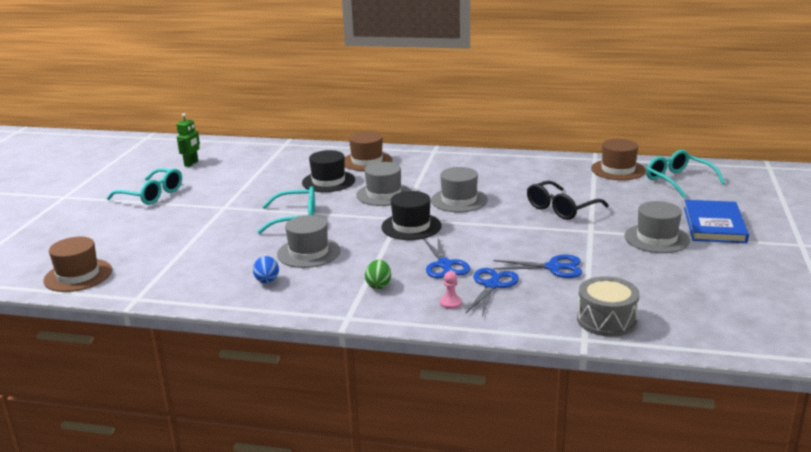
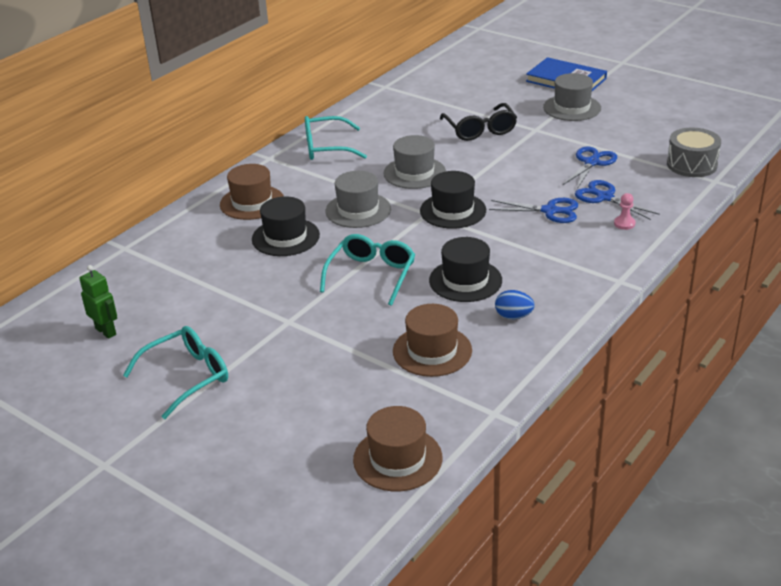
camera: 65 degrees left, 10 degrees up
(308, 252) = (465, 280): grey hat -> black hat
(378, 285) = (566, 253): green egg -> none
(618, 170) = (421, 84): brown hat -> brown hat (432, 351)
(678, 180) = (470, 67): turquoise glasses -> turquoise glasses (326, 148)

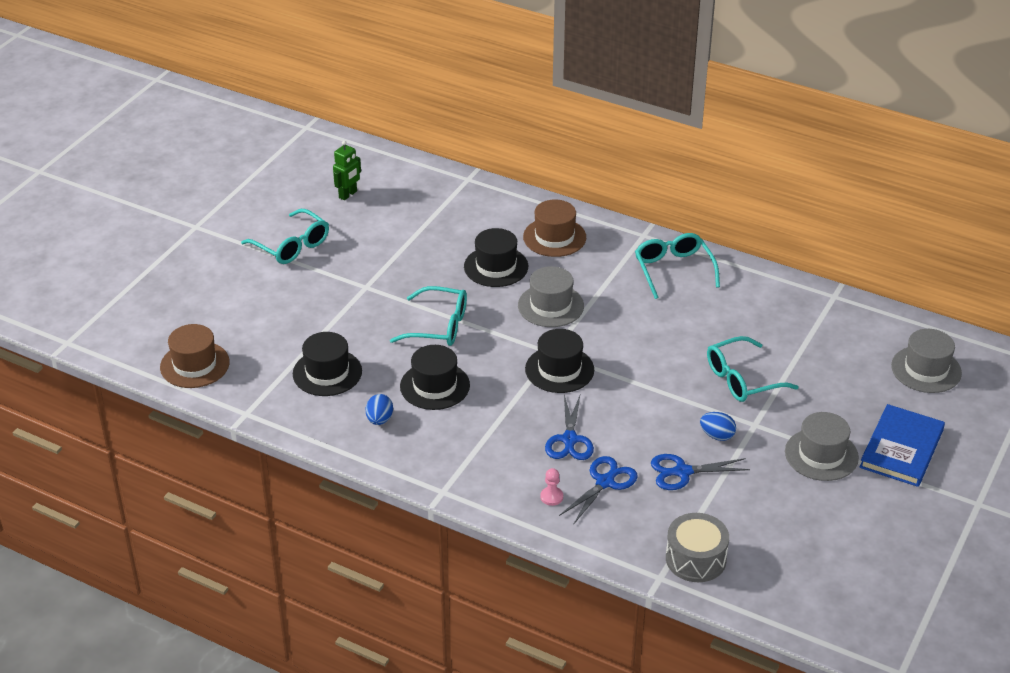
camera: 80 degrees right, 5 degrees up
(414, 173) = (632, 337): grey hat -> grey hat (926, 369)
(432, 351) = (327, 372): brown hat -> black hat
(480, 130) = (742, 379): black glasses -> turquoise glasses
(548, 145) = (717, 435): none -> blue egg
(591, 162) = (682, 472): blue scissors -> blue scissors turned 150 degrees clockwise

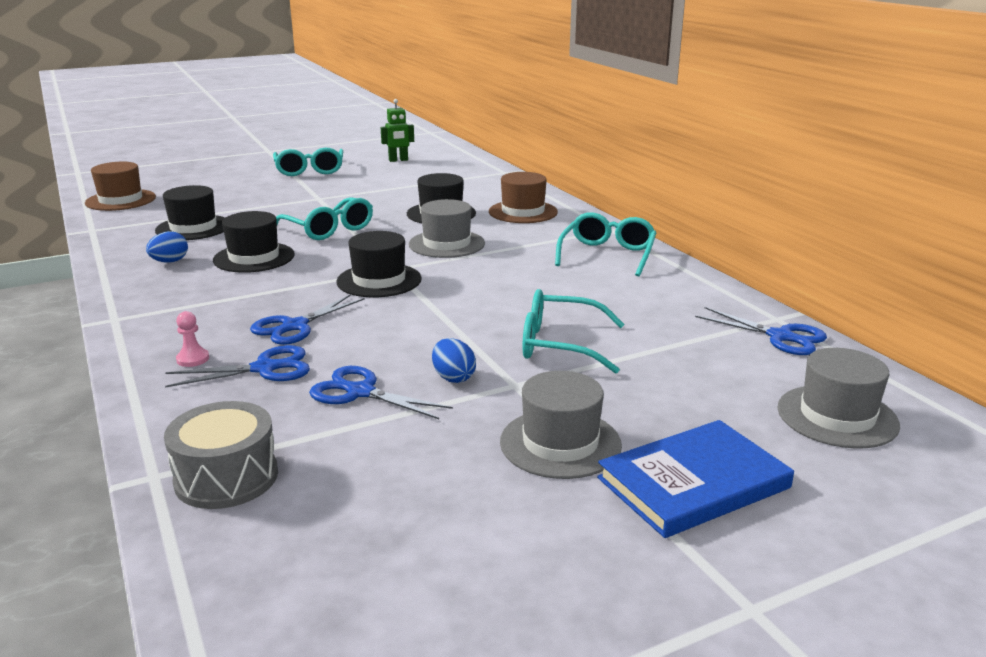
camera: 35 degrees right, 15 degrees down
(850, 313) = (780, 337): none -> blue scissors

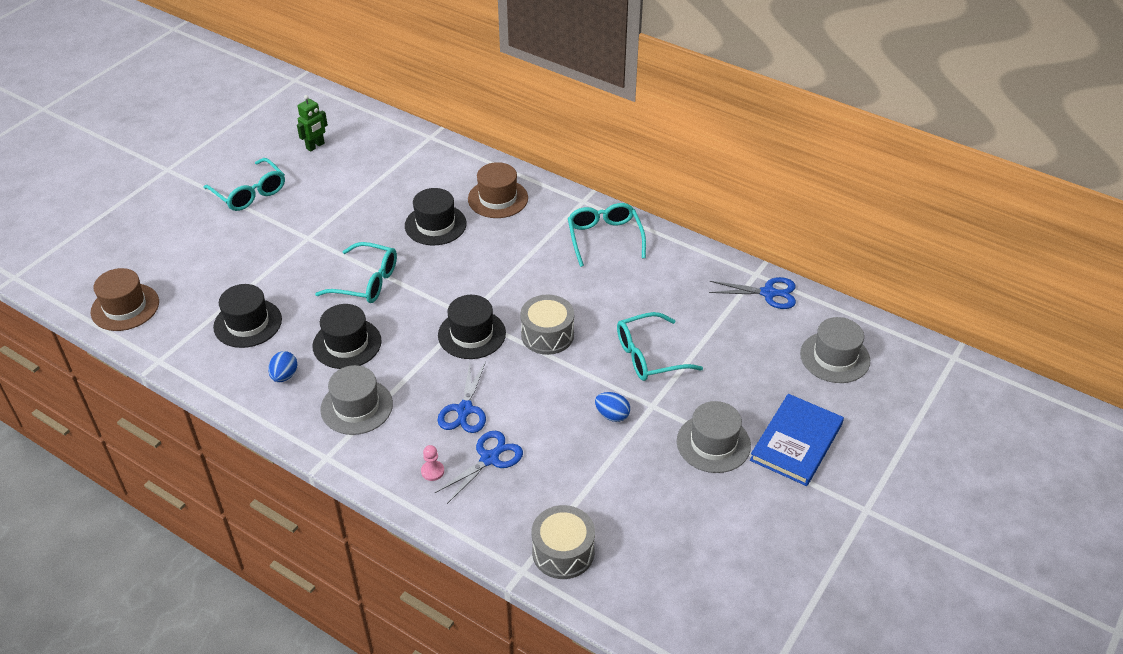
camera: 30 degrees left, 20 degrees up
(360, 392) = (569, 453): blue scissors -> none
(446, 244) = (478, 267): grey hat -> grey hat (356, 407)
(458, 300) = (547, 335): none -> grey drum

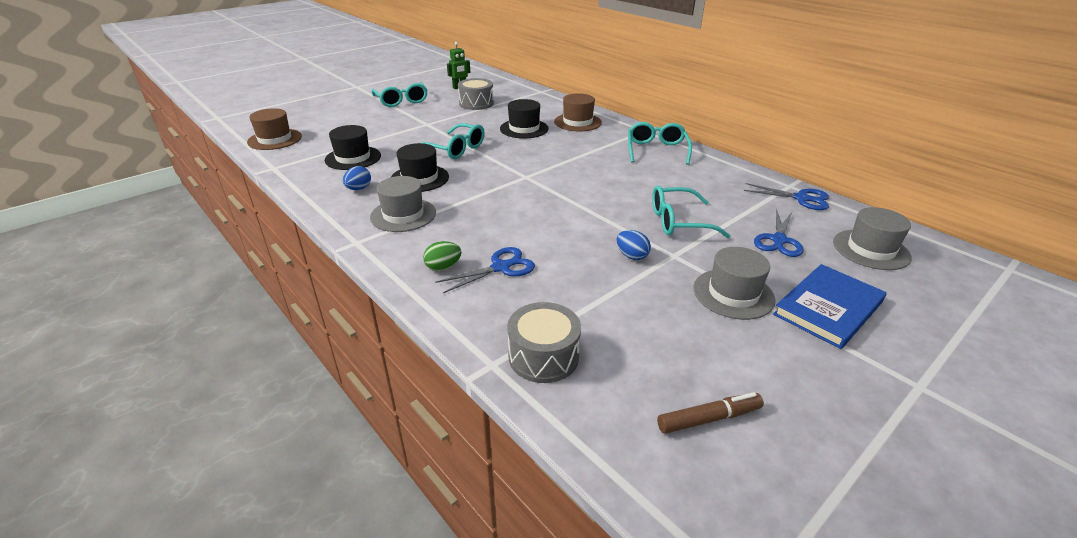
camera: 15 degrees right, 10 degrees down
(432, 471) = (443, 267): pink pawn -> green egg
(464, 410) = (494, 231): blue scissors -> blue scissors (778, 240)
(471, 334) = (523, 187): black hat -> none
(547, 335) = (588, 196): grey drum -> grey drum (476, 103)
(708, 579) = (709, 418): none -> brown marker

